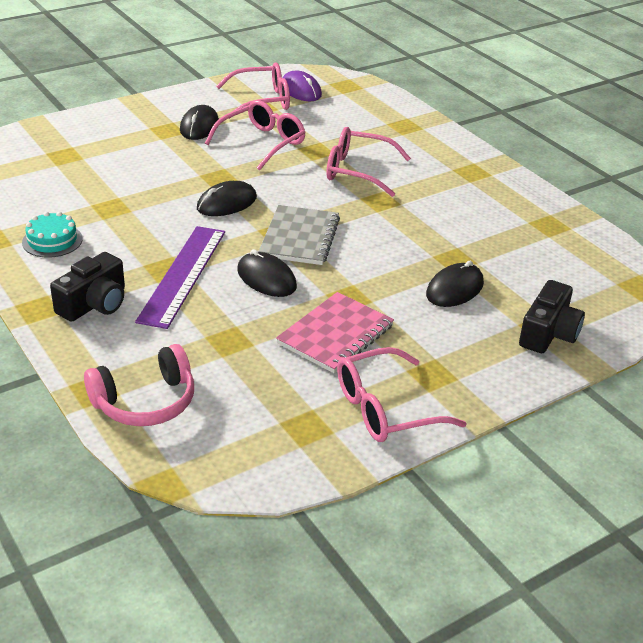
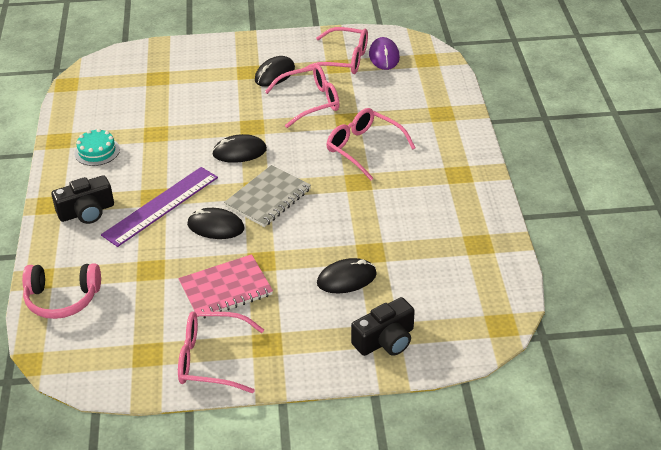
camera: 30 degrees right, 5 degrees up
(266, 278) = (216, 226): black mouse -> black mouse turned 60 degrees counterclockwise

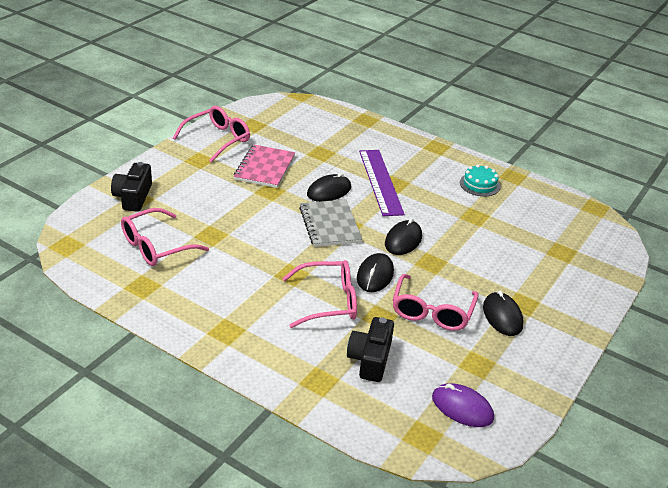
camera: 125 degrees right, 5 degrees down
(62, 299) = (337, 119): pink headphones -> none
(86, 211) = (411, 155): black camera -> black camera (370, 359)
(343, 60) = (484, 374): pink glasses -> pink glasses (157, 246)
(346, 278) = (203, 212): black mouse -> black mouse (375, 275)

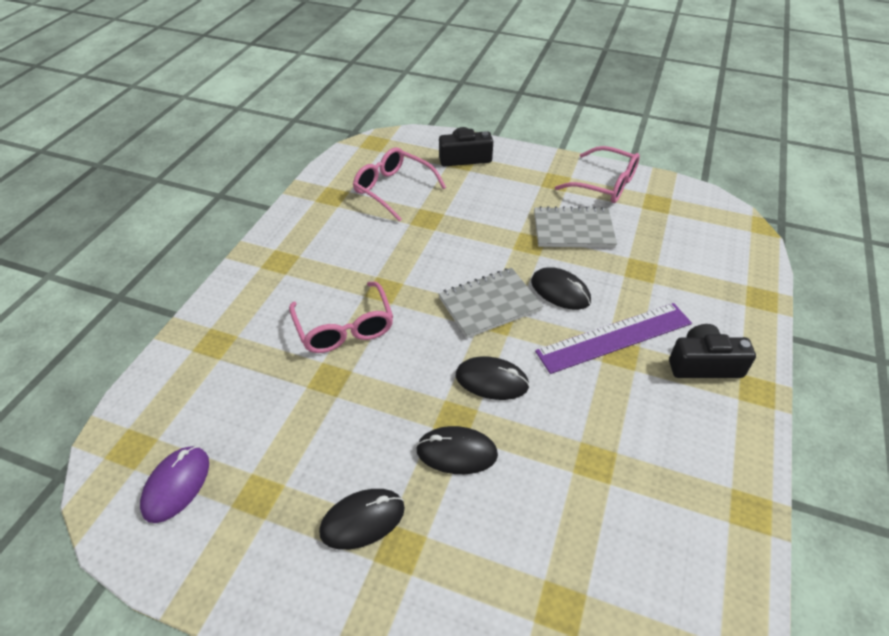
camera: 80 degrees right, 10 degrees up
(264, 168) = (573, 229): pink notebook -> grey notebook
(370, 359) = (253, 381): black camera -> black camera (704, 364)
(375, 275) = (406, 362): black mouse -> black mouse (456, 452)
(432, 311) = (353, 431): pink glasses -> none
(479, 184) = (689, 460): turquoise cake -> none

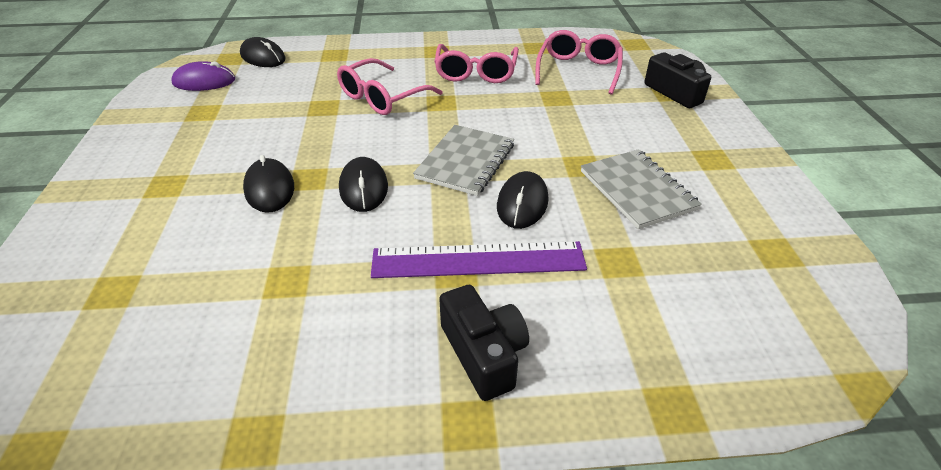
camera: 65 degrees right, 5 degrees down
(362, 520) = (189, 160): black mouse -> black mouse (263, 57)
(489, 304) = (465, 162): grey notebook -> grey notebook turned 75 degrees clockwise
(604, 184) = (756, 196): pink glasses -> pink glasses (476, 72)
(614, 337) = (478, 260): purple ruler -> purple ruler turned 45 degrees counterclockwise

